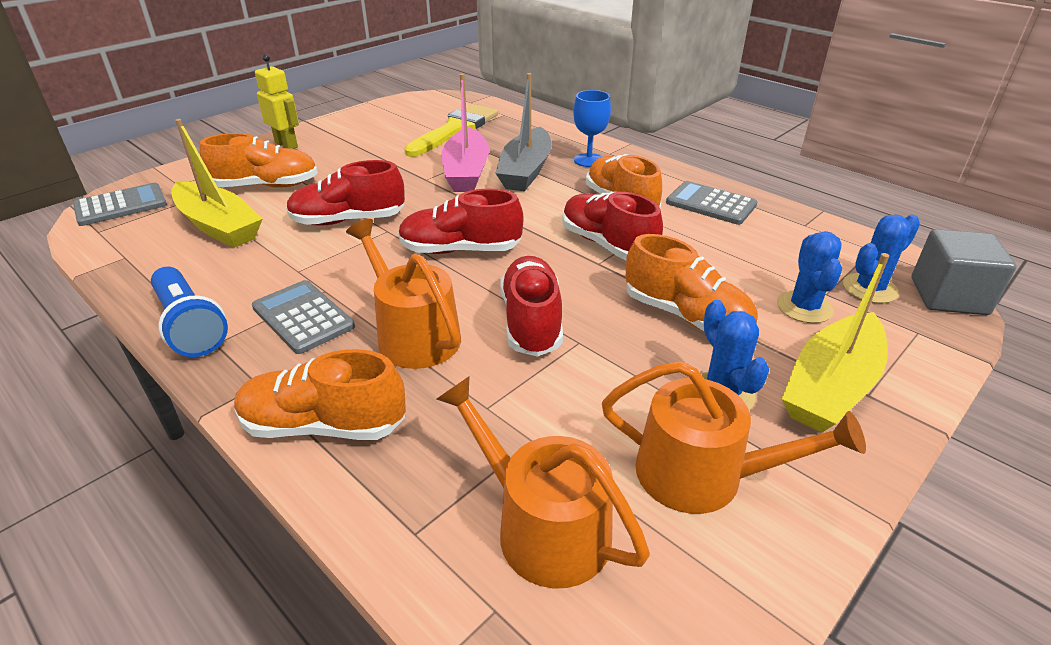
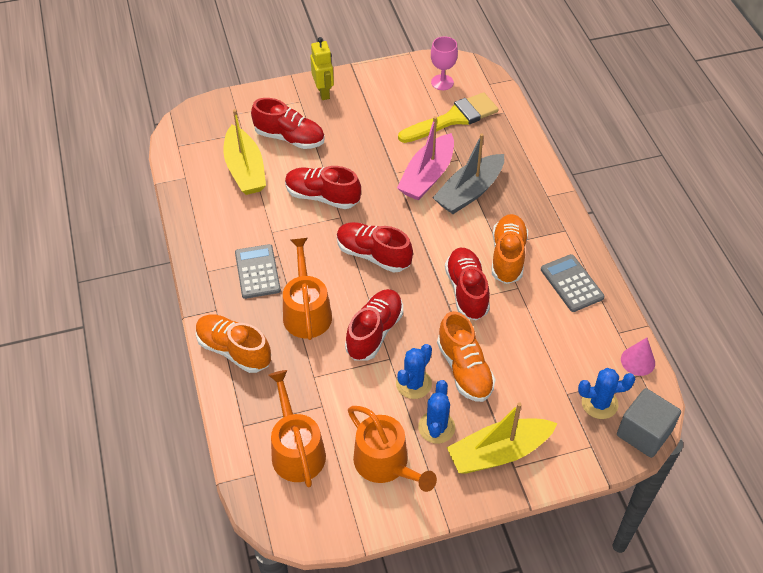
camera: 30 degrees right, 15 degrees up
(121, 205) = (197, 124): grey calculator -> none
(190, 326) = (199, 252): blue flashlight -> none
(266, 186) = (289, 138): orange shoe -> red shoe
(420, 111) = (442, 82): none -> pink goblet
(589, 160) = (524, 198): blue goblet -> none
(804, 307) = (541, 397): blue cactus -> blue cactus (413, 384)
(854, 239) = (638, 361): none -> pink cone

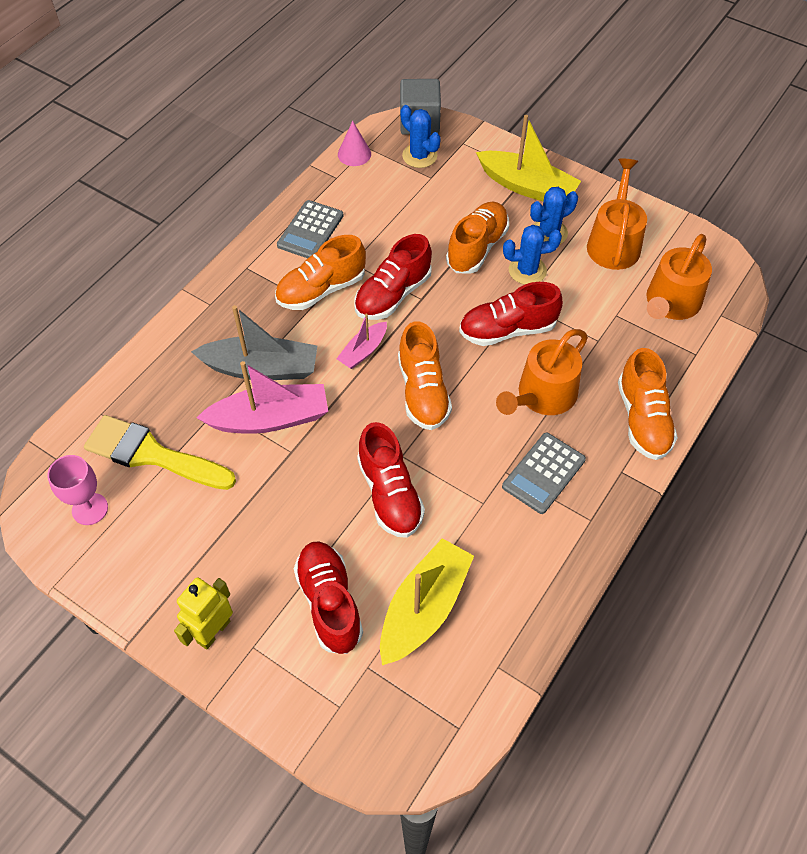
camera: 130 degrees left, 5 degrees up
(373, 255) = (423, 391): red shoe -> orange shoe
(434, 246) = (363, 351): none -> pink boat

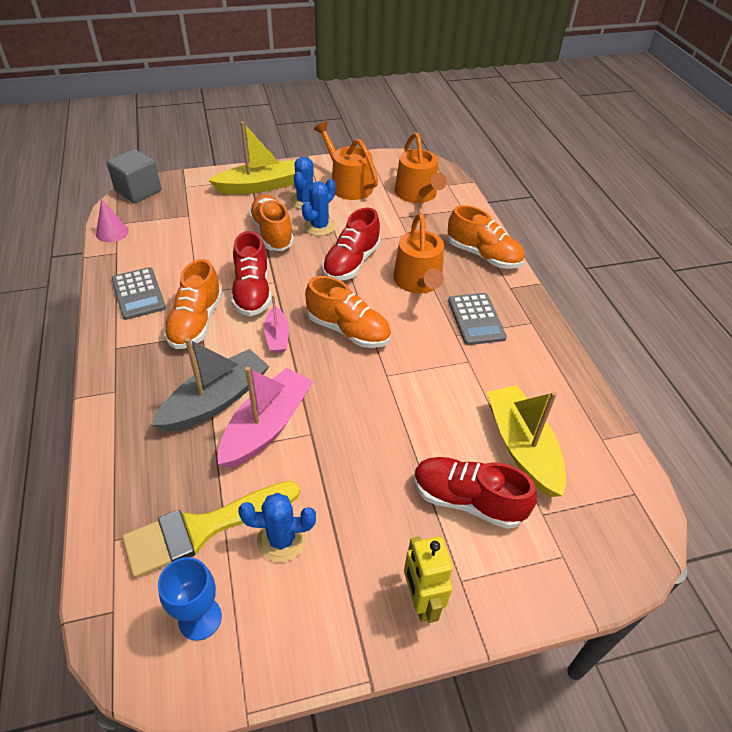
camera: 50 degrees left, 10 degrees down
(90, 509) = (200, 618): pink goblet -> blue goblet
(390, 494) = (410, 402): red shoe -> none
(419, 156) = (164, 208): blue cactus -> blue cactus (281, 540)

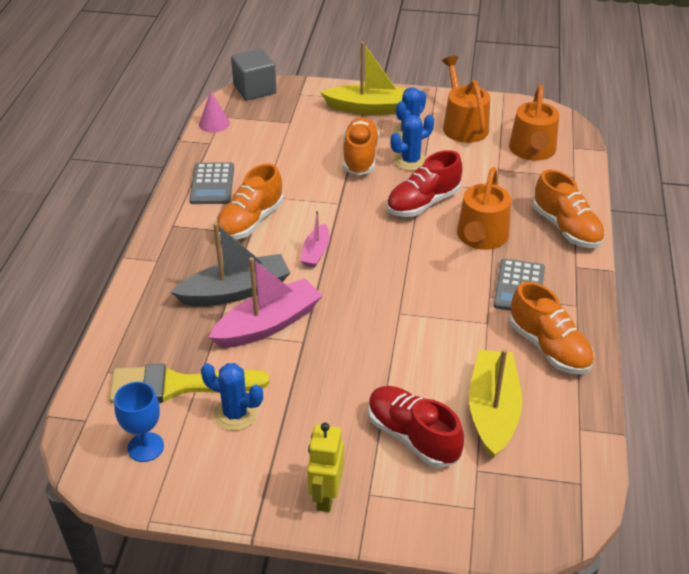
camera: 25 degrees right, 5 degrees down
(252, 292) = (314, 207): red shoe -> none
(348, 330) = (385, 264): orange shoe -> orange shoe (549, 347)

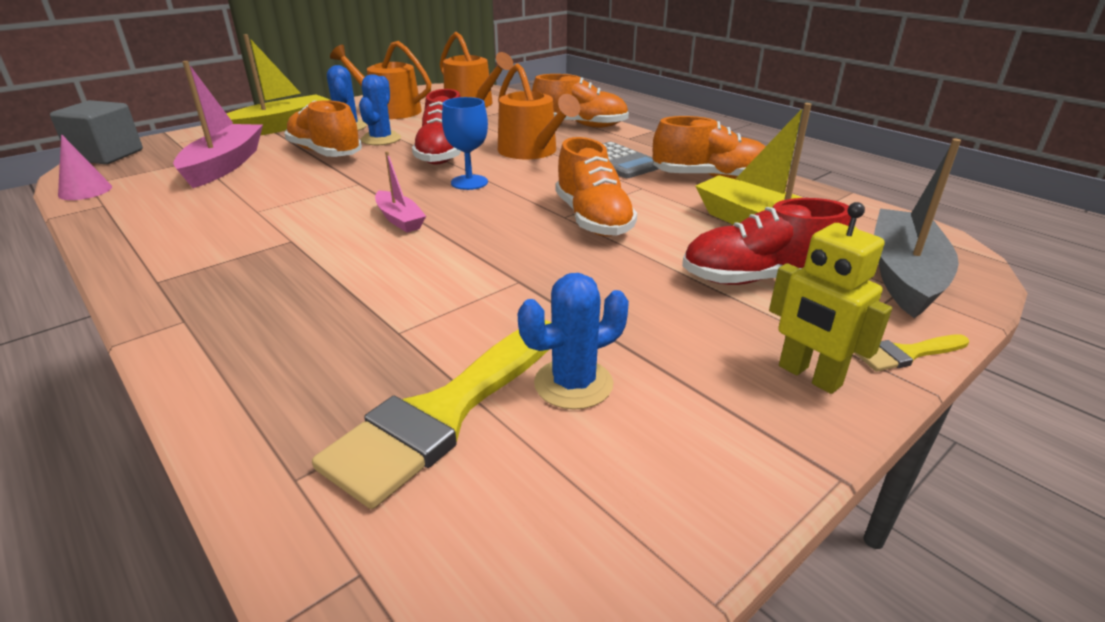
camera: 50 degrees left, 10 degrees down
(145, 447) = (528, 516): blue goblet -> blue goblet (469, 182)
(212, 184) = (163, 229): grey calculator -> none
(235, 291) = (359, 288): grey boat -> grey boat (903, 274)
(250, 221) = (273, 233): orange shoe -> orange shoe (593, 219)
(268, 324) = (453, 290): pink boat -> pink boat (224, 165)
(389, 530) = (907, 354): none -> yellow brush

